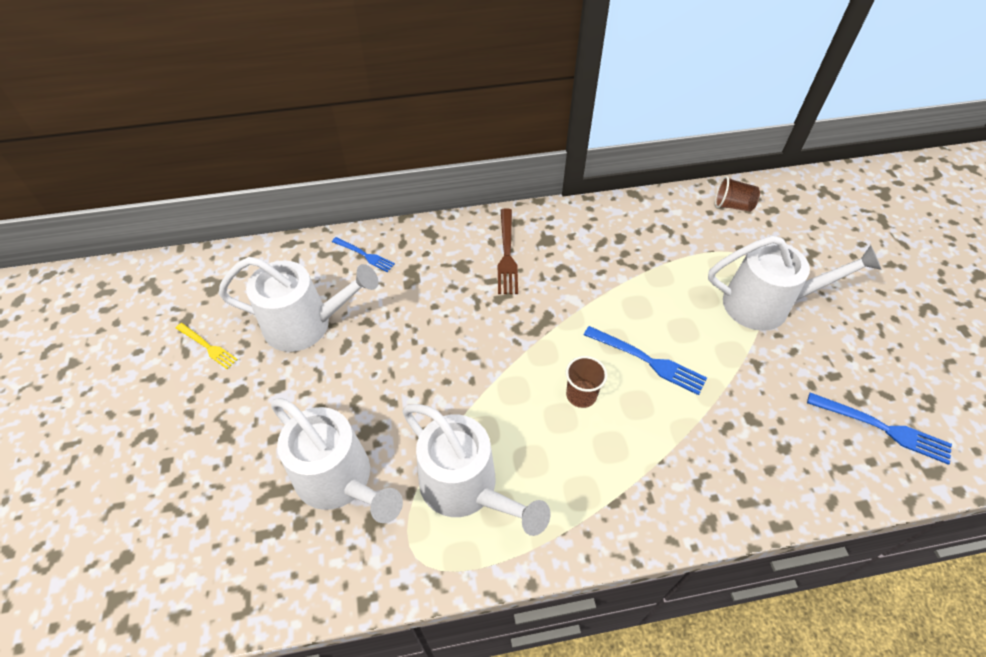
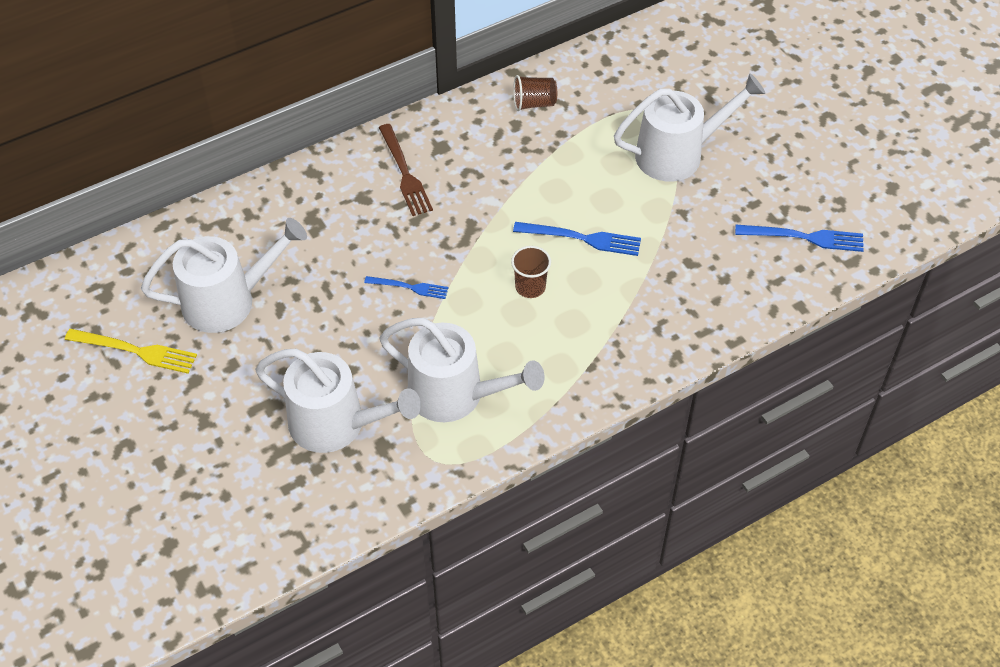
camera: 20 degrees left, 0 degrees up
(207, 347) = (136, 351): yellow fork -> yellow fork, size x1.56
(365, 255) = (253, 215): blue fork -> blue fork (409, 287)
(732, 206) = (619, 59): brown cup -> brown cup (534, 103)

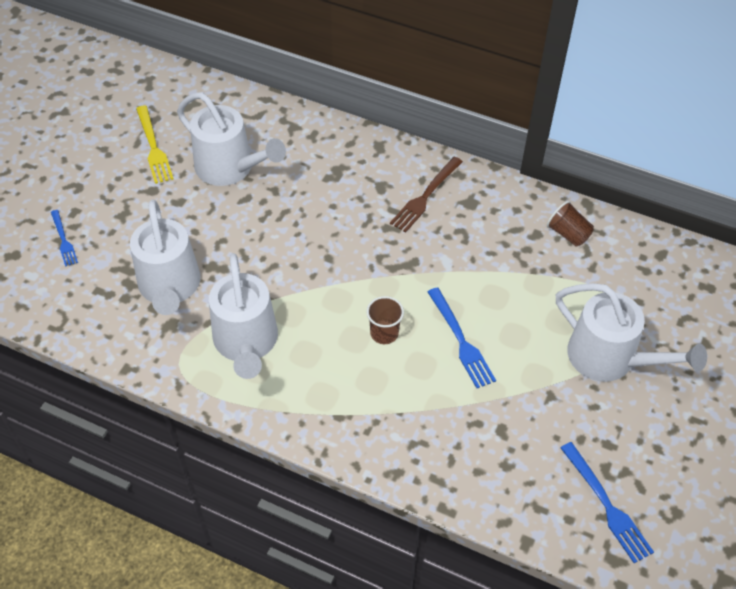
camera: 55 degrees right, 0 degrees up
(409, 287) = (322, 259): blue fork -> blue fork (63, 240)

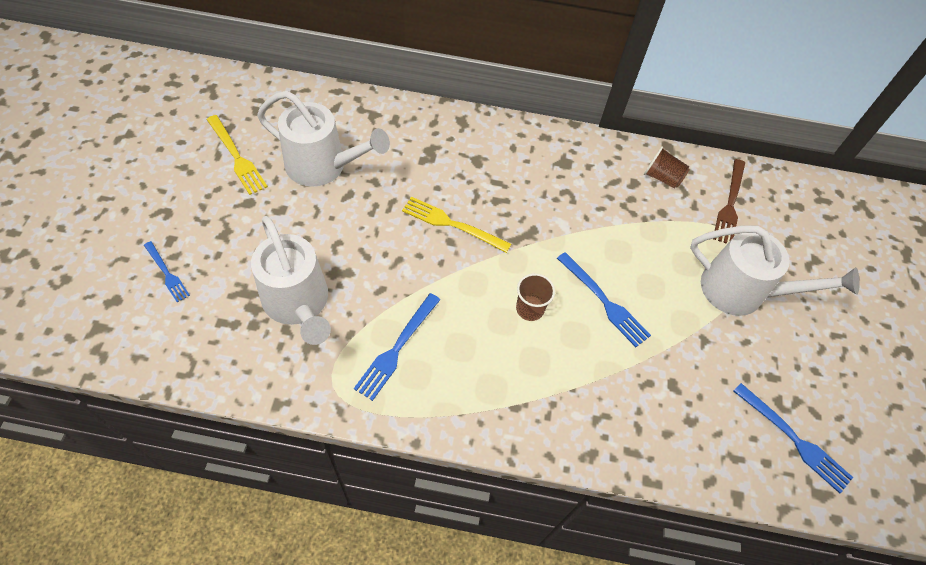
camera: 20 degrees left, 5 degrees up
(246, 343) = (397, 348): white watering can -> blue fork
(335, 242) = (452, 224): none -> yellow fork
(425, 196) = (522, 163): brown fork -> brown fork (730, 204)

